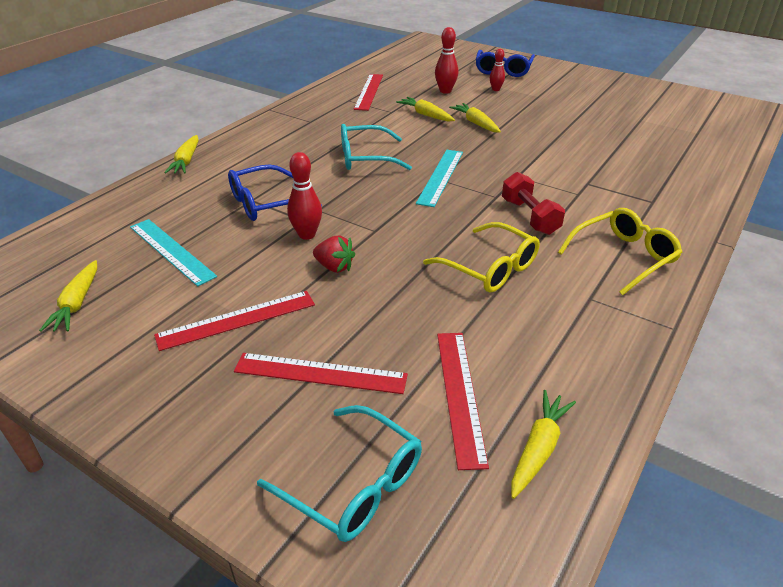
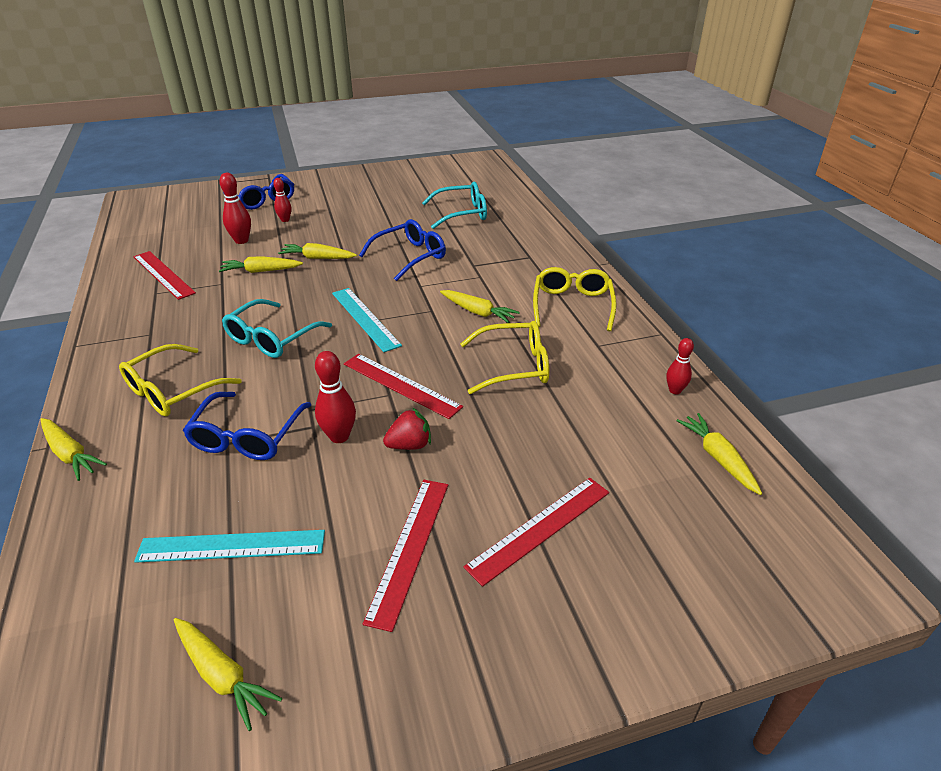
camera: 50 degrees left, 0 degrees up
(271, 157) = (172, 391): none -> yellow glasses
(355, 485) = (682, 574): turquoise glasses -> turquoise glasses (462, 213)
(460, 394) = (636, 464): red ruler -> red ruler (401, 385)
(529, 217) = (478, 312): red dumbbell -> yellow carrot
(546, 153) = (410, 256): none -> blue glasses
(598, 375) = (675, 390): none -> red bowling pin

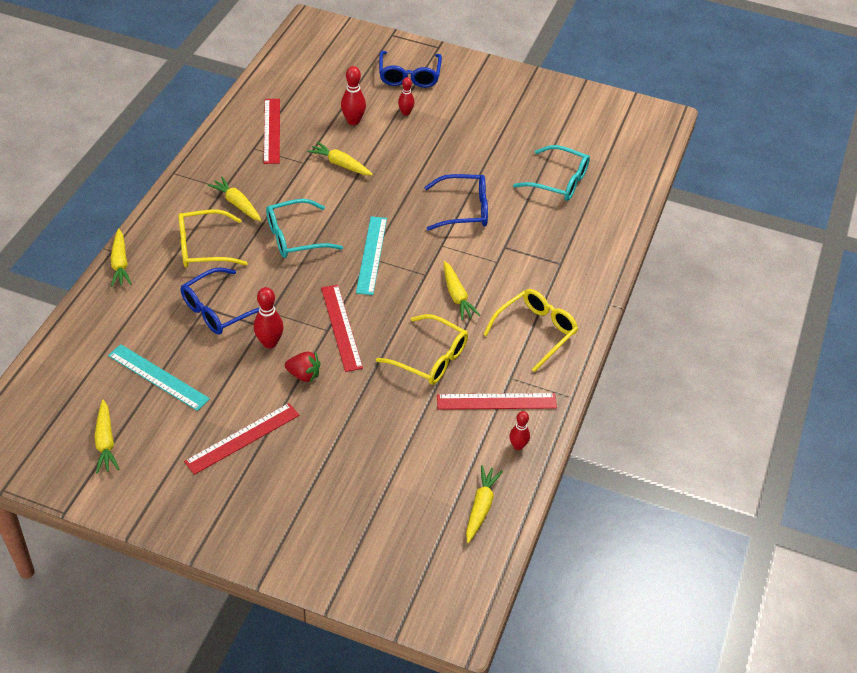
camera: 35 degrees right, 10 degrees up
(317, 258) = (393, 172): yellow carrot -> yellow carrot (237, 204)
(540, 528) = (322, 474): red ruler -> red ruler (496, 401)

